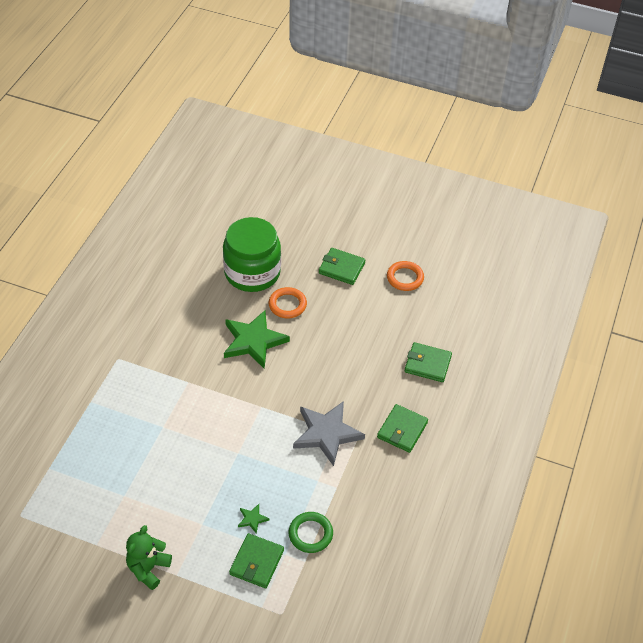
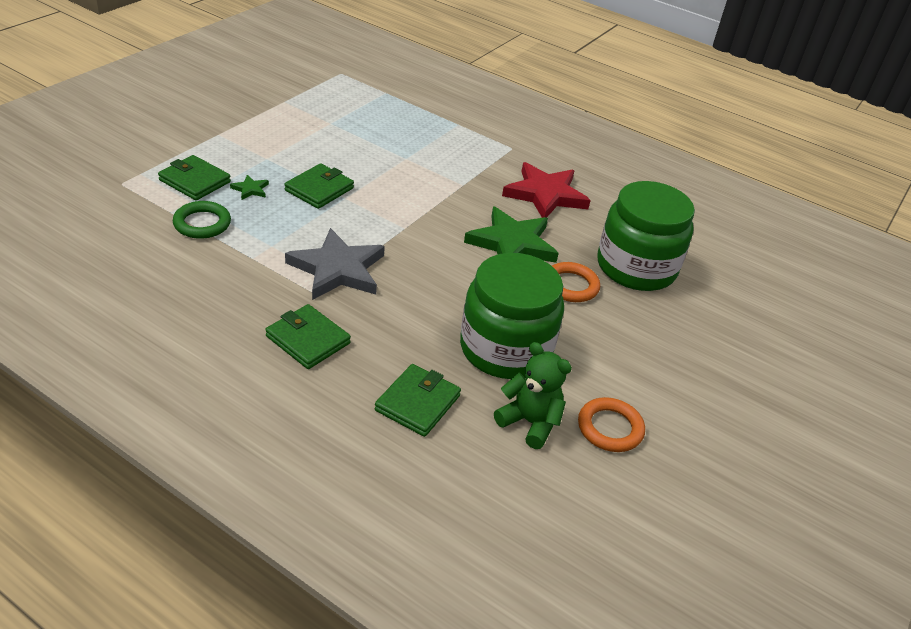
camera: 100 degrees right, 10 degrees down
(148, 568) = (237, 121): green teddy bear -> green teddy bear (530, 422)
(181, 329) = (545, 195): none -> red star
(341, 268) = (638, 357): green wallet -> green wallet (319, 189)
(364, 330) = (505, 349): none -> green jar

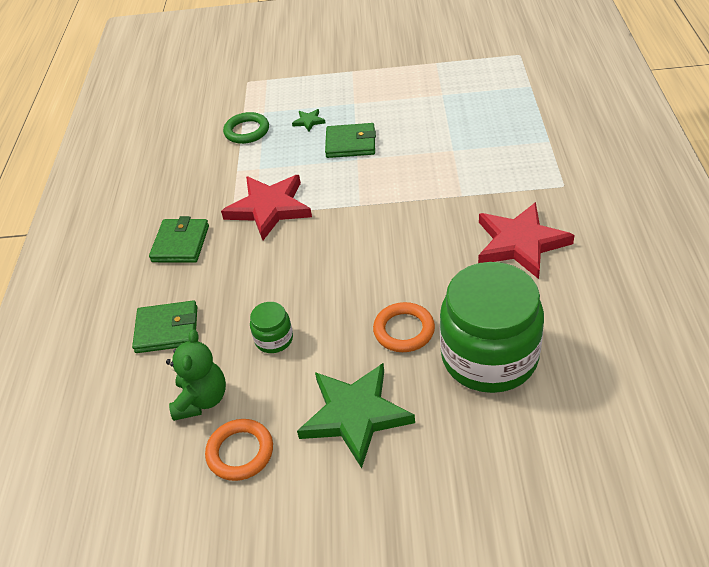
camera: 65 degrees right, 5 degrees up
(195, 181) = (287, 99): green wallet -> none
(337, 269) = (269, 208): grey star -> red star
(505, 349) = (274, 339): green jar -> green jar, size x0.43
(512, 243) = (417, 266): green star -> green star (355, 415)

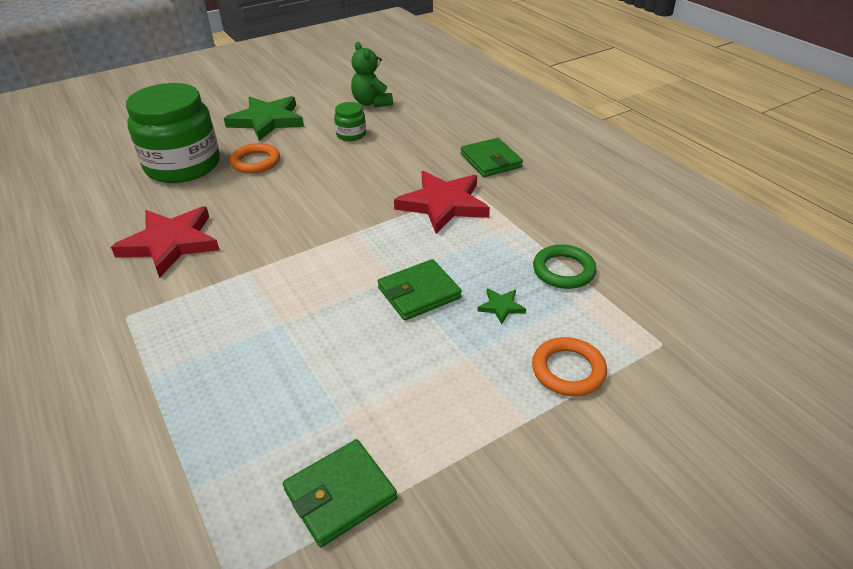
camera: 145 degrees right, 5 degrees down
(167, 330) = (433, 120): green wallet -> green wallet (340, 494)
(240, 452) = (327, 94): orange ring -> orange ring (568, 370)

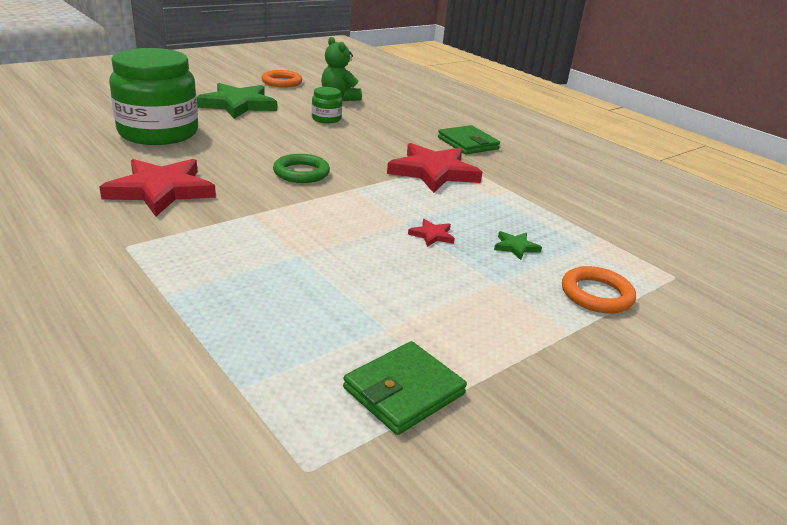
camera: 10 degrees left, 10 degrees down
(256, 162) = (235, 134): orange ring -> orange ring (282, 82)
(419, 293) = (432, 235): green wallet -> red star
(563, 270) = (564, 222): green ring -> green ring (301, 173)

